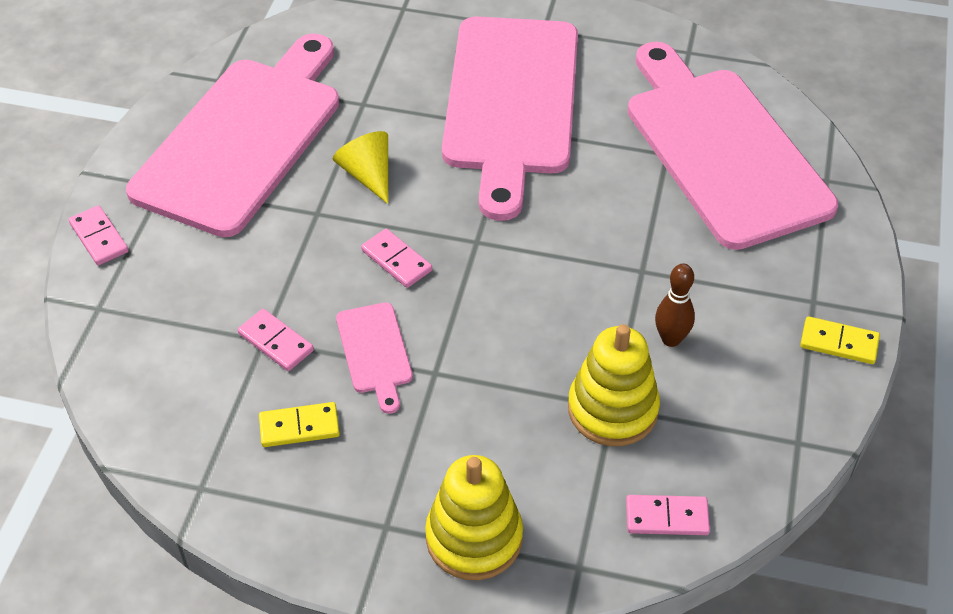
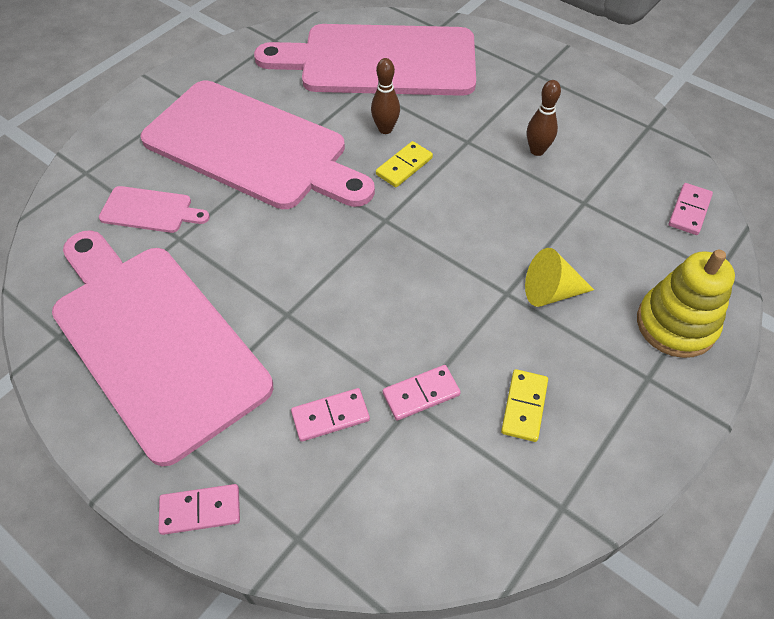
camera: 65 degrees left, 5 degrees up
(368, 175) = (266, 263): yellow cone -> yellow cone (551, 292)
(375, 352) = (467, 325): pink cutting board -> pink cutting board (150, 210)
(396, 260) = (375, 277): pink domino -> pink domino (330, 416)
(611, 194) = (385, 129): none -> brown bowling pin
(612, 409) = (586, 203): yellow stacking toy -> none
(839, 343) = (577, 77): yellow domino -> yellow domino (404, 166)

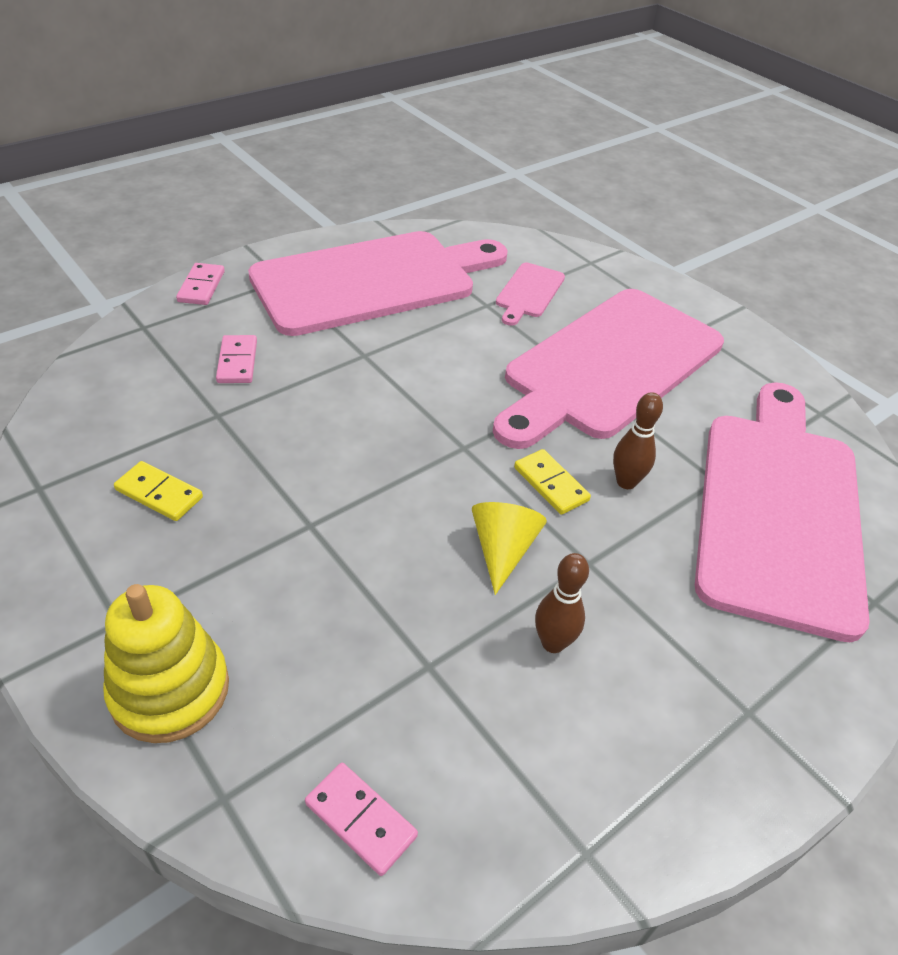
camera: 100 degrees right, 10 degrees down
(421, 394) = (222, 422): pink domino -> none
(551, 292) = (290, 568): yellow cone -> yellow cone (503, 550)

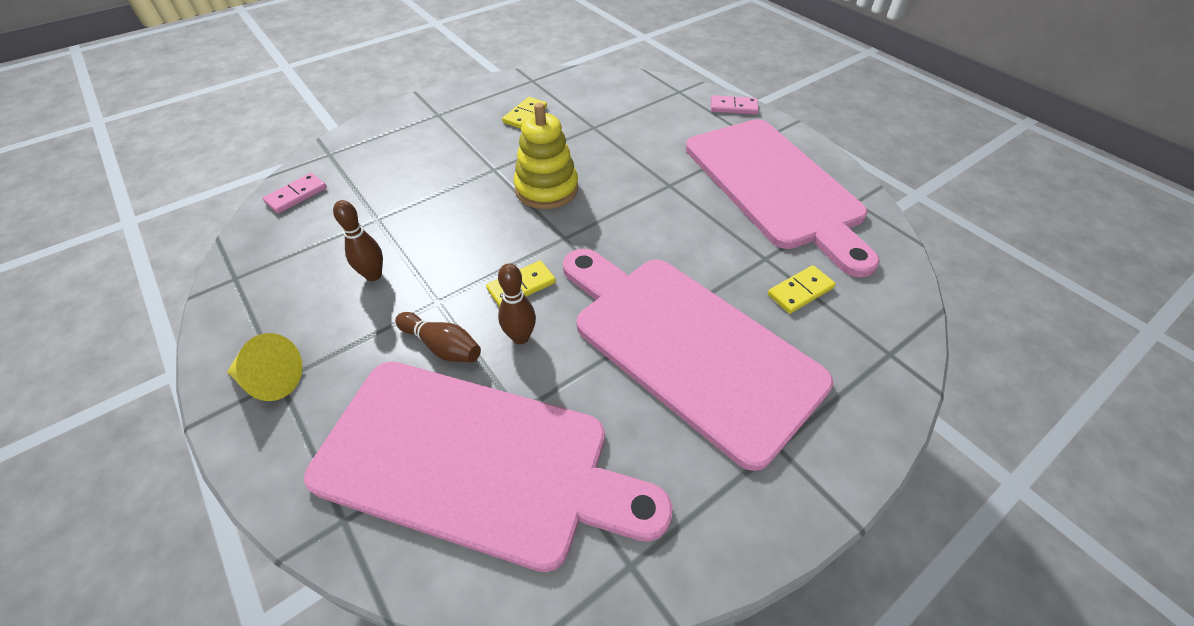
camera: 95 degrees right, 5 degrees up
(170, 690) = (392, 133): yellow stacking toy -> yellow stacking toy (546, 189)
(237, 362) = (649, 129): pink domino -> none
(503, 550) = (458, 254): yellow cone -> yellow cone (270, 380)
(529, 292) = (800, 291): pink cutting board -> yellow domino
(655, 549) = (442, 346): none -> brown bowling pin

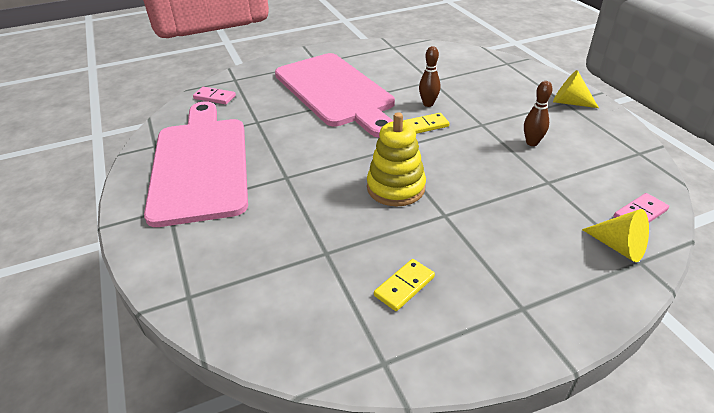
camera: 165 degrees left, 10 degrees down
(339, 162) = (618, 247): none -> yellow cone
(442, 346) = (474, 105): brown bowling pin -> none
(474, 461) = (452, 70): pink cutting board -> none
(733, 107) = (148, 256): pink domino -> pink domino (214, 97)
(800, 291) = (253, 105): yellow domino -> none

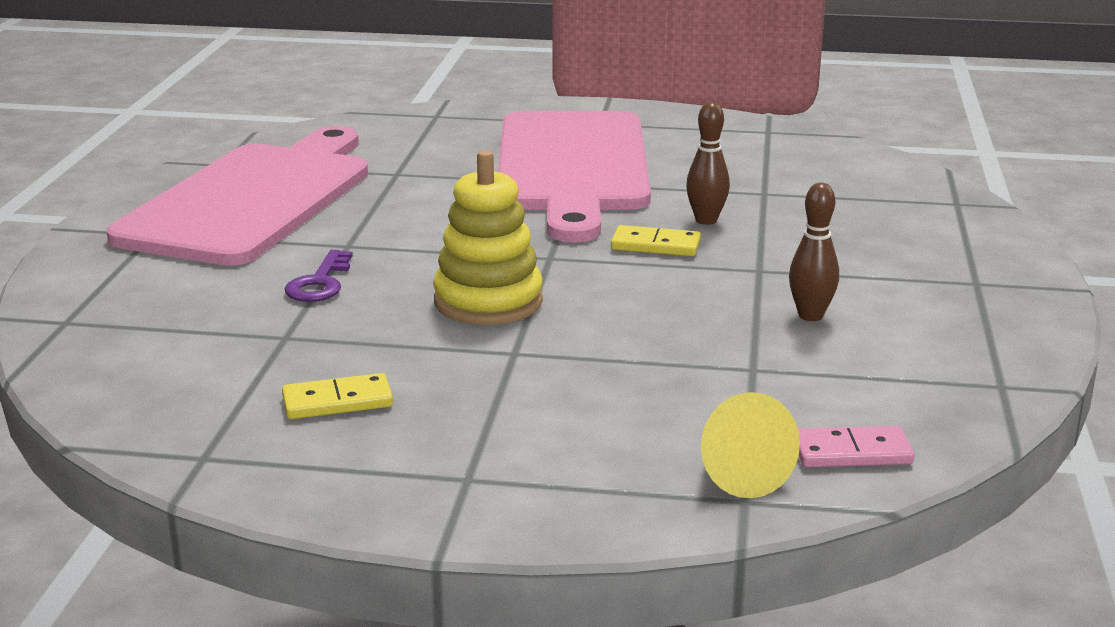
camera: 30 degrees right, 15 degrees down
(214, 97) = (376, 130): pink domino -> none
(301, 208) = (320, 283): none -> purple key
(569, 102) = (986, 285): yellow cone -> none

